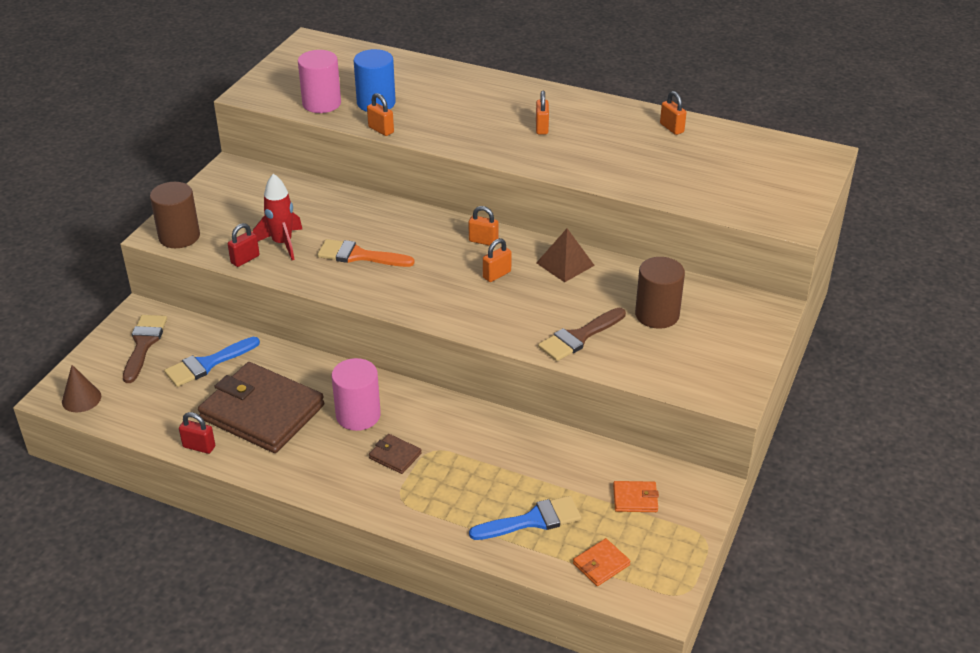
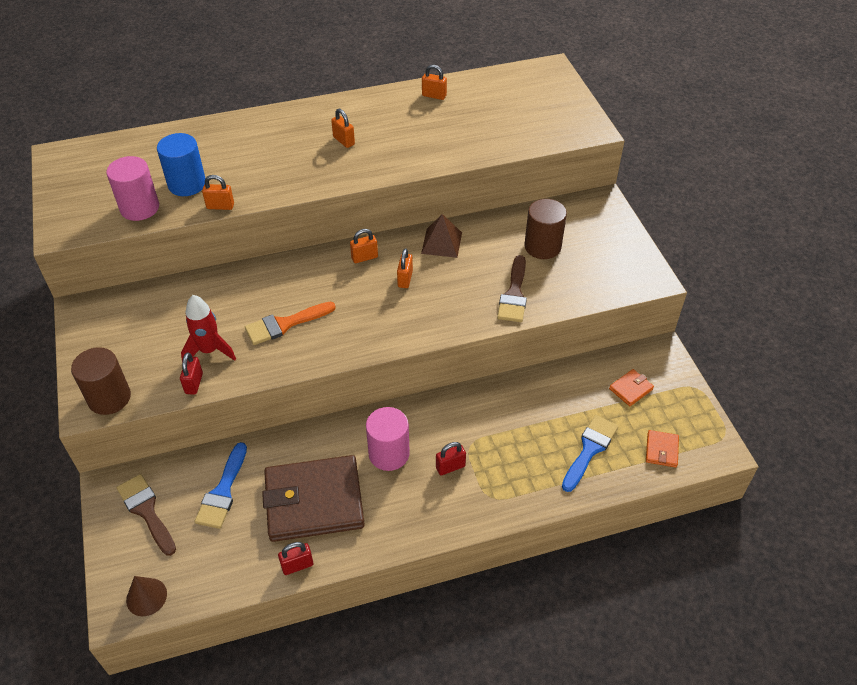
camera: 40 degrees left, 10 degrees up
(395, 456) = (450, 467): brown wallet -> red padlock

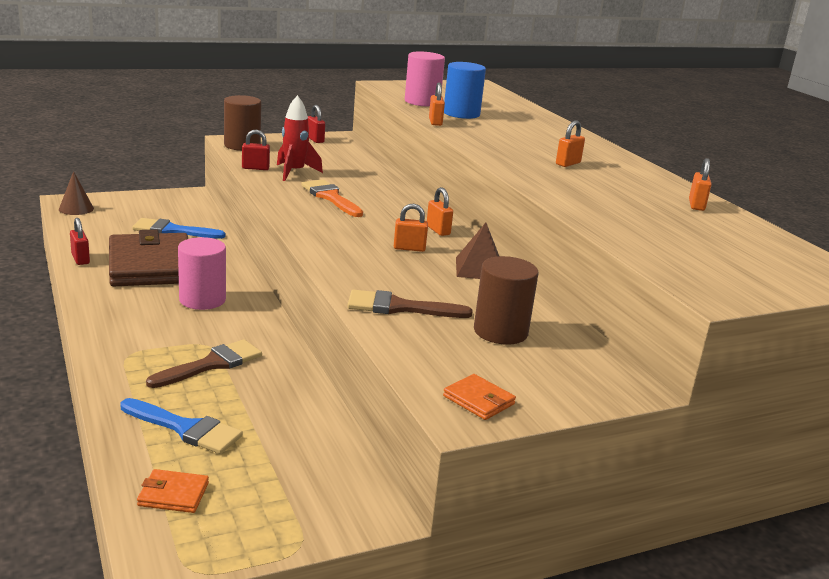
camera: 80 degrees right, 25 degrees down
(146, 511) = (160, 206): brown brush -> brown brush (212, 364)
(450, 467) = (177, 332): red padlock -> red padlock (315, 140)
(630, 389) = (295, 474): orange wallet -> orange wallet (478, 400)

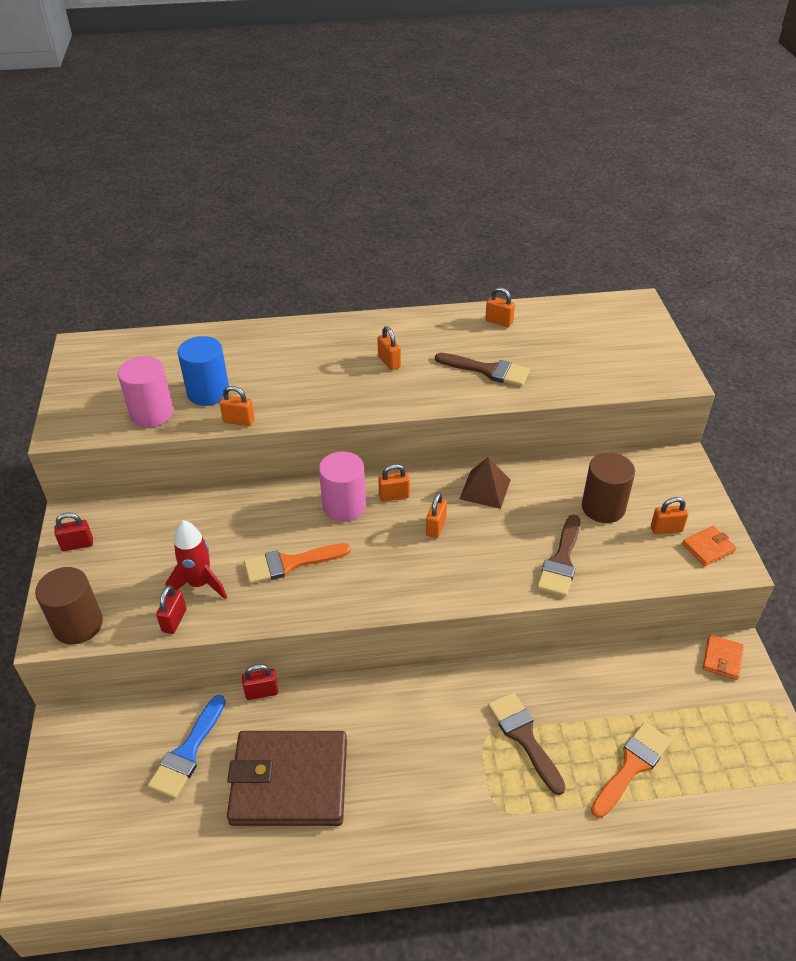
camera: 70 degrees left, 20 degrees up
(76, 209) = (74, 872): brown cone -> none
(80, 259) = (255, 861): red padlock -> red padlock (262, 692)
(173, 494) = (723, 780): orange wallet -> orange wallet (722, 659)
(186, 429) = (632, 766): blue brush -> orange brush
(202, 300) = (387, 734): pink cylinder -> pink cylinder (344, 506)
(492, 371) = (666, 529): none -> orange padlock
(603, 200) = (488, 370): none -> brown brush

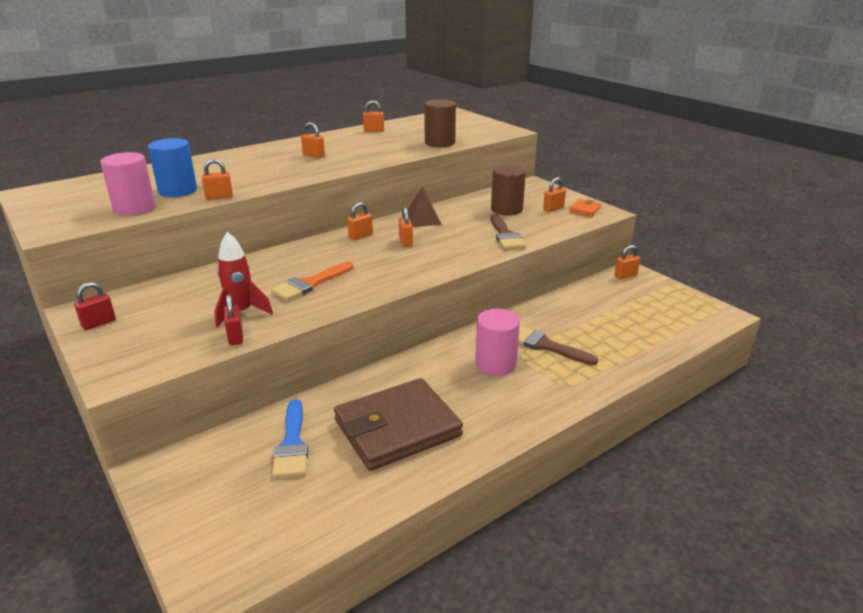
camera: 30 degrees left, 15 degrees down
(78, 624) = (140, 365): brown cylinder -> brown cylinder (439, 143)
(262, 692) = (328, 388): red padlock -> none
(344, 506) = (327, 249): pink cylinder -> pink cylinder (495, 364)
(488, 370) = (388, 147): brown brush -> none
(632, 766) = (625, 336): orange brush -> none
(722, 659) = (625, 276): orange wallet -> orange padlock

